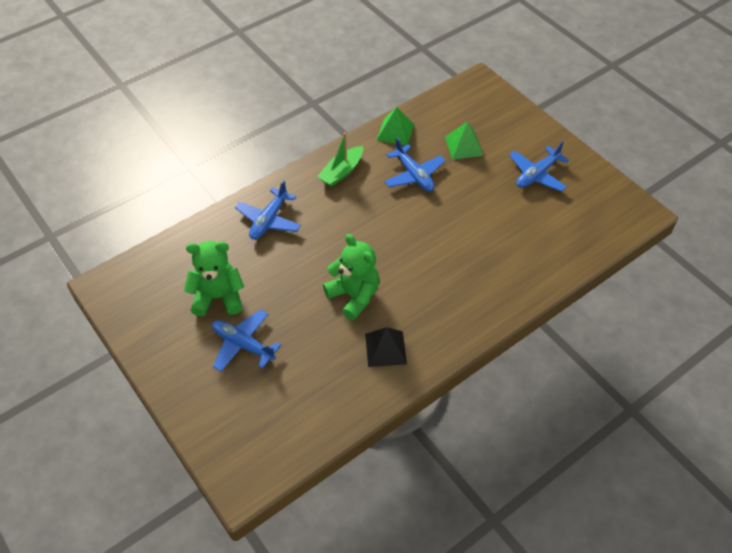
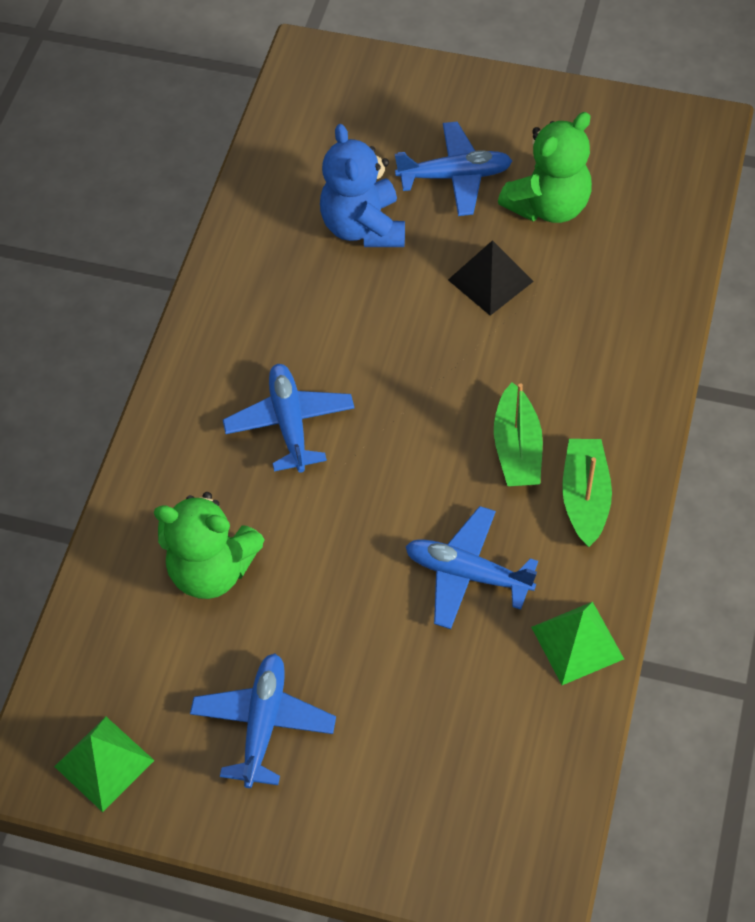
camera: 145 degrees right, 5 degrees up
(269, 220) = (604, 345): blue plane -> blue plane (290, 423)
(315, 349) = (363, 227): none -> blue teddy bear
(348, 204) = (517, 448): none -> green boat
(354, 296) = (378, 320): green teddy bear -> green teddy bear (212, 569)
(385, 348) = (276, 283): black pyramid -> black pyramid (490, 280)
(464, 146) = (435, 698): green pyramid -> green pyramid (104, 763)

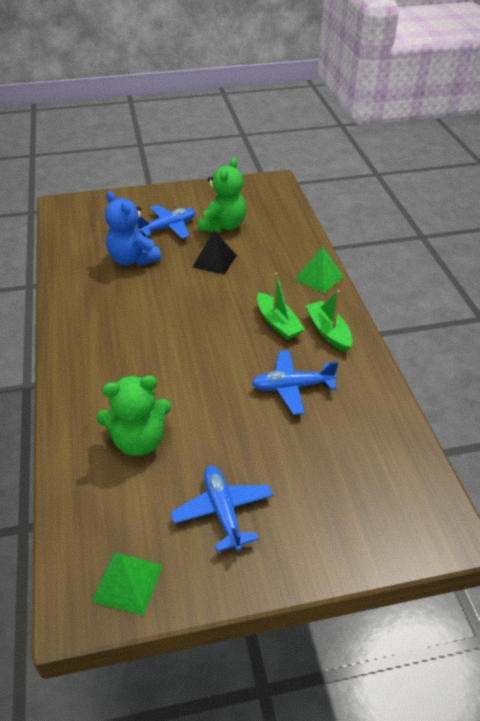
camera: 30 degrees left, 15 degrees down
(290, 423) = (144, 353): blue plane -> none
(577, 643) = (374, 397): green pyramid -> green pyramid (319, 278)

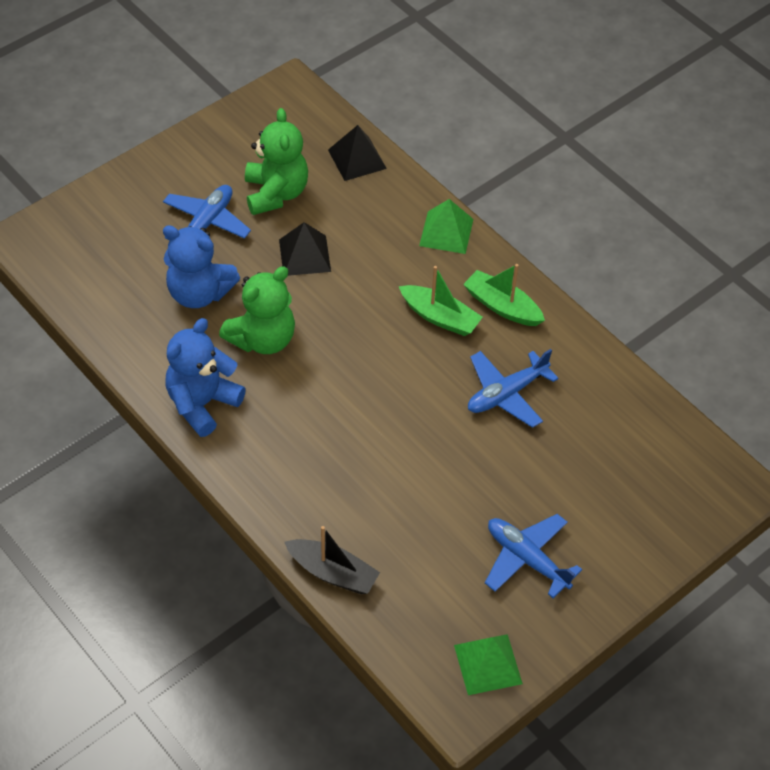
camera: 30 degrees left, 10 degrees up
(69, 455) = (333, 573): none -> black boat
(80, 317) = (202, 403): none -> blue teddy bear
(139, 441) = (392, 525): green teddy bear -> green teddy bear (263, 339)
(288, 224) = (357, 159): none -> black pyramid

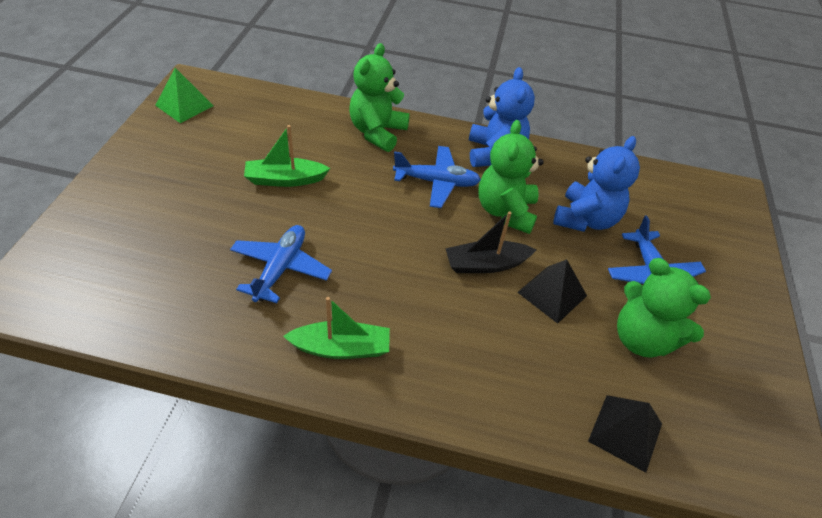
camera: 140 degrees right, 5 degrees down
(199, 293) = (585, 219): blue teddy bear -> blue teddy bear turned 135 degrees clockwise
(298, 499) = (377, 132): none -> green teddy bear
(333, 573) = (319, 108): black boat -> black boat (485, 264)
(440, 317) = (390, 304): green boat -> green boat (285, 179)
(446, 232) = (459, 399): green pyramid -> none
(527, 559) = (190, 165): blue plane -> blue plane (436, 182)

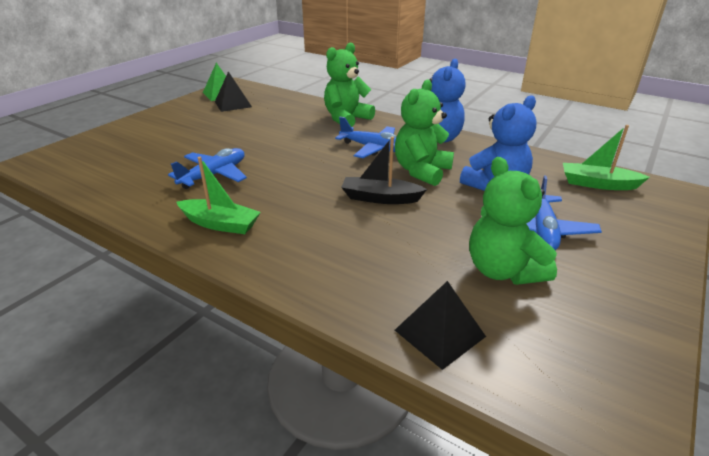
camera: 25 degrees right, 15 degrees down
(285, 179) = (257, 133): green boat -> green boat (597, 184)
(552, 294) = (429, 225): black pyramid -> black pyramid (233, 104)

